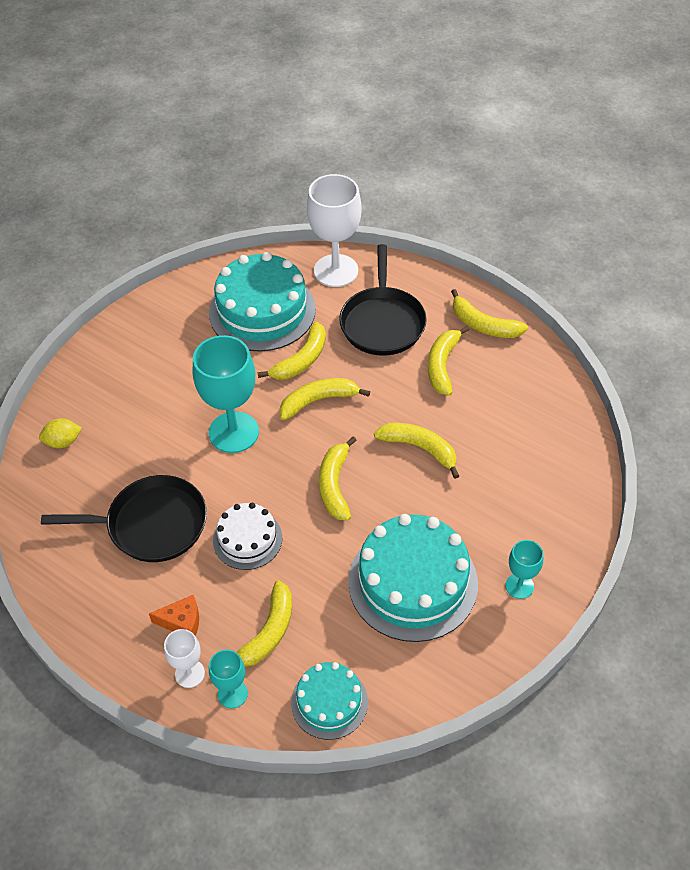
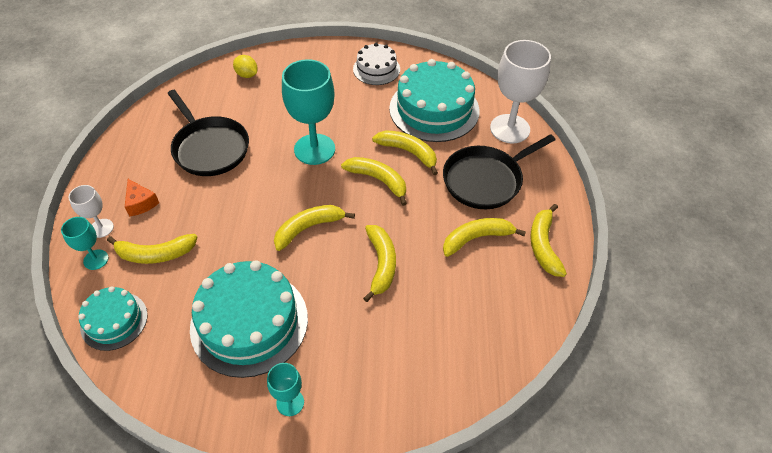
camera: 55 degrees right, 0 degrees up
(247, 539) = (228, 203): white cake -> white cake (376, 69)
(301, 360) = (408, 152): yellow banana -> yellow banana turned 150 degrees counterclockwise

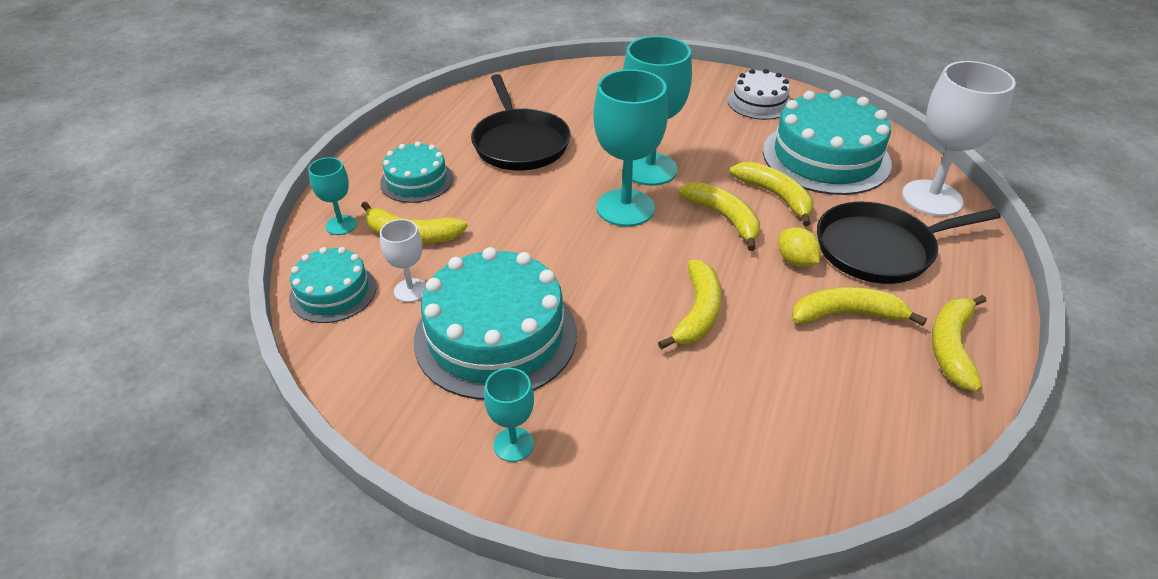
camera: 20 degrees right, 10 degrees down
(101, 228) = (361, 196): white goblet -> white goblet (410, 290)
(141, 203) = (417, 181): orange cheese -> turquoise cake
(247, 75) = (592, 81): yellow lemon -> yellow lemon (795, 261)
(307, 188) = (625, 208): none -> turquoise goblet
(308, 228) = (611, 250): yellow banana -> none

